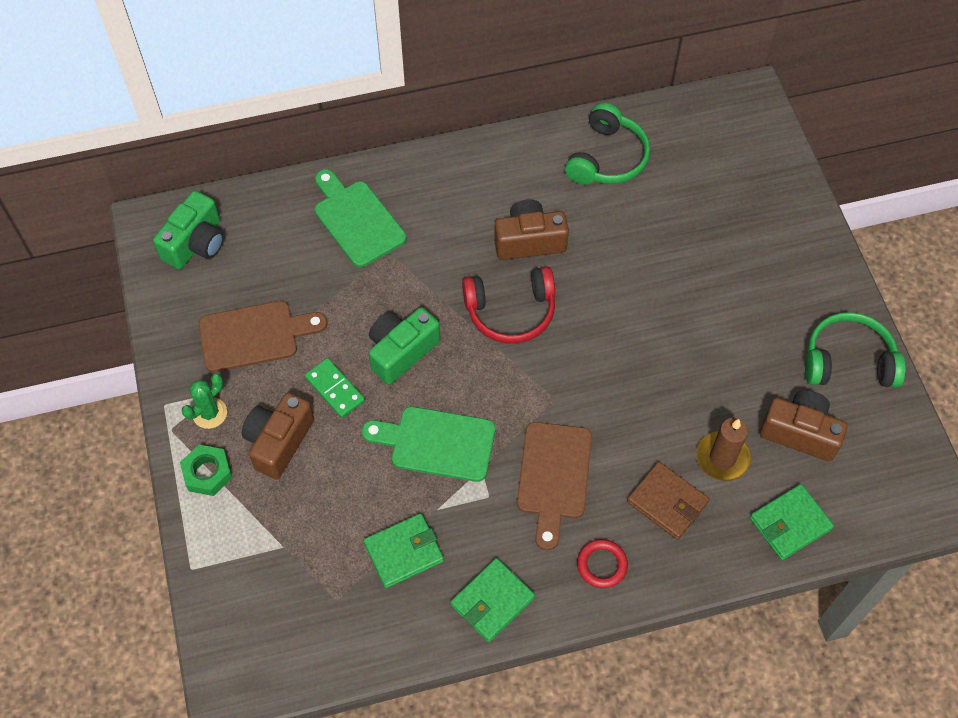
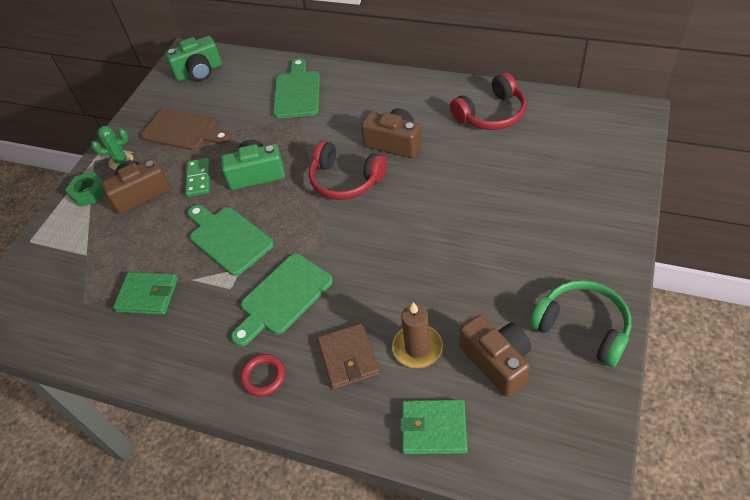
camera: 40 degrees right, 10 degrees down
(492, 601) = (170, 359): green wallet -> none
(553, 476) = (283, 297): brown cutting board -> green cutting board
(607, 158) = (491, 114): green headphones -> red headphones

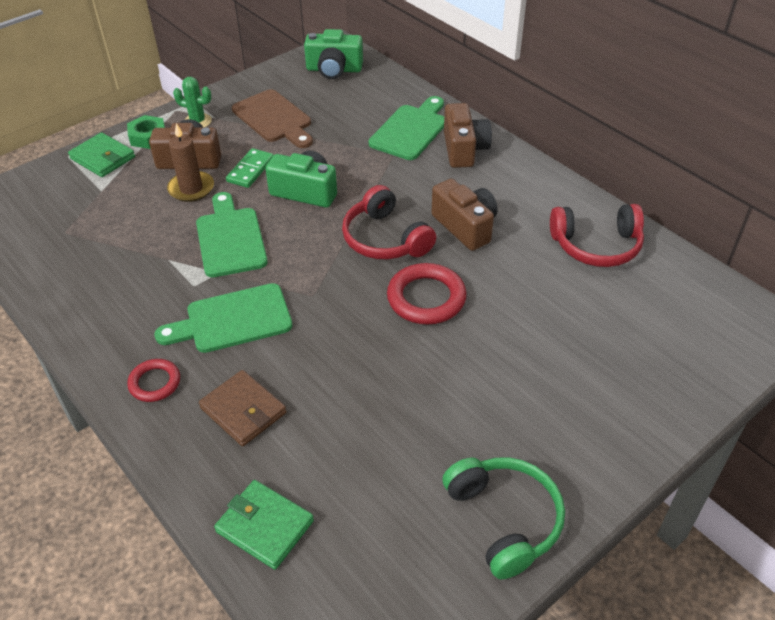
camera: 25 degrees right, 5 degrees down
(147, 295) = (120, 254): green wallet -> green wallet (102, 158)
(348, 358) = (243, 410): brown wallet -> brown wallet turned 60 degrees counterclockwise
(409, 207) = (426, 298): none -> red ring
(417, 348) = (316, 439): brown candle -> brown candle (191, 188)
(497, 361) = (383, 500): brown camera -> brown camera (464, 149)

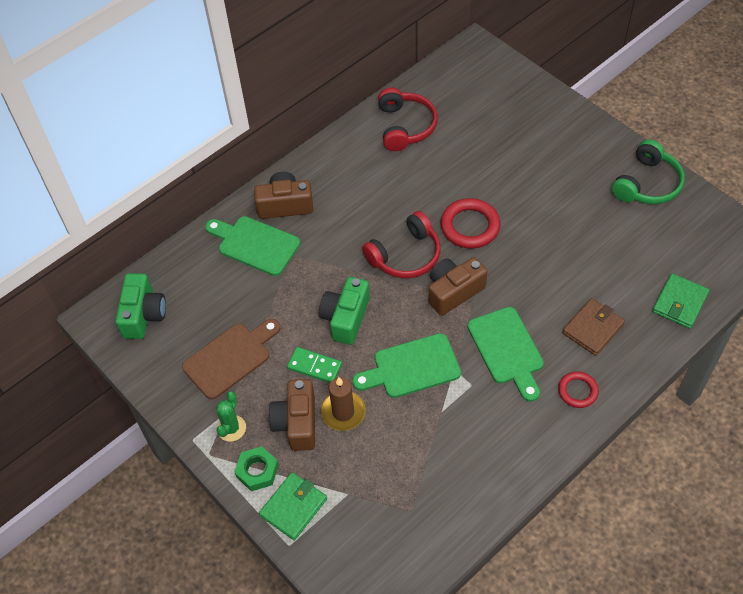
camera: 90 degrees left, 10 degrees up
(465, 226) = (387, 203): brown camera -> brown camera (453, 292)
(504, 520) = (647, 184): green headphones -> green headphones turned 150 degrees clockwise

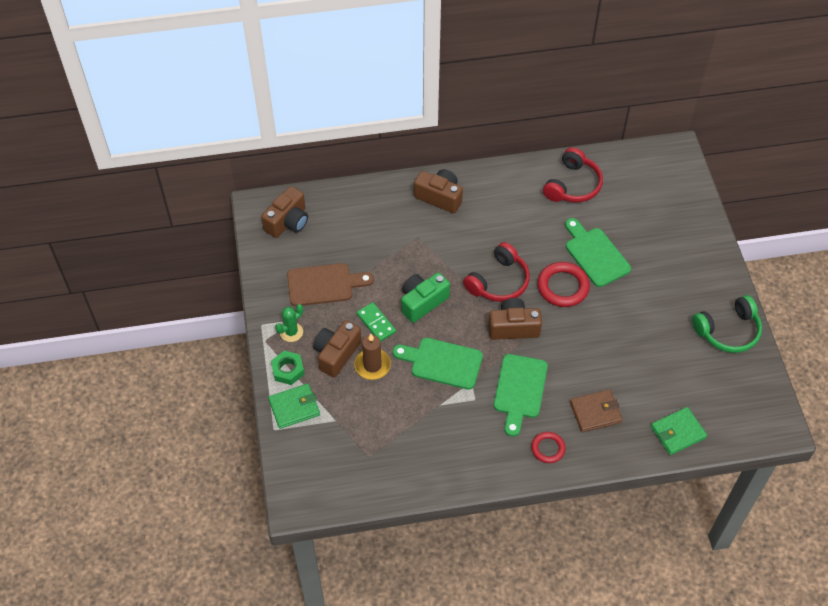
camera: 30 degrees right, 0 degrees up
(143, 315) = (288, 222): green camera -> brown camera
(255, 244) = (397, 214): green cutting board -> green cutting board (595, 254)
(405, 255) = (498, 281): red headphones -> red headphones turned 45 degrees counterclockwise

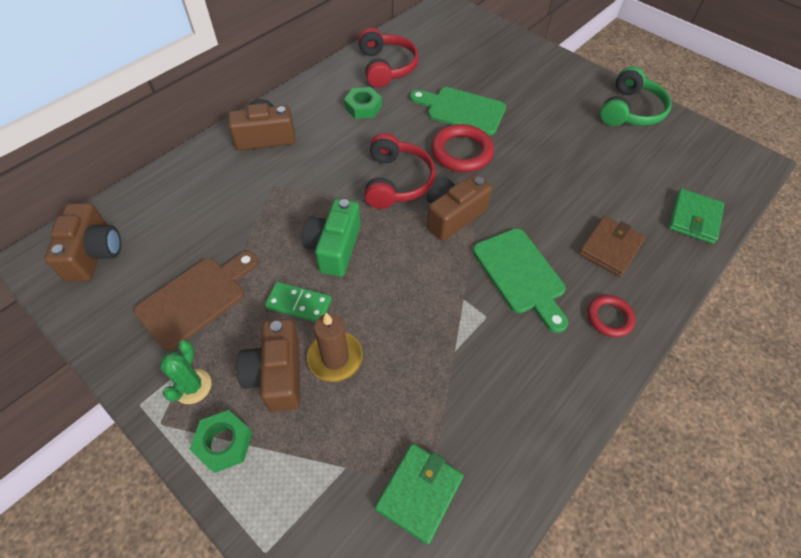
camera: 40 degrees left, 0 degrees up
(294, 407) = (272, 493): green wallet -> green wallet (419, 492)
(442, 363) = (414, 299): green cutting board -> none
(525, 211) = (363, 107): none -> green nut

